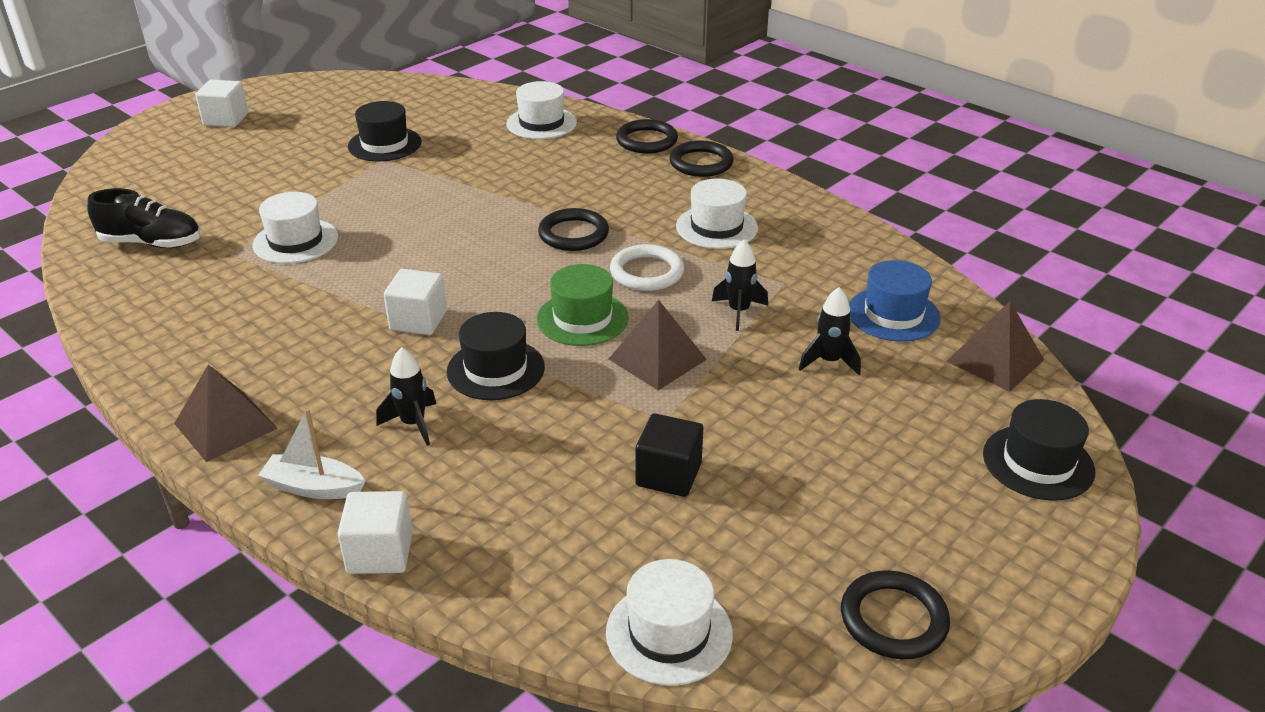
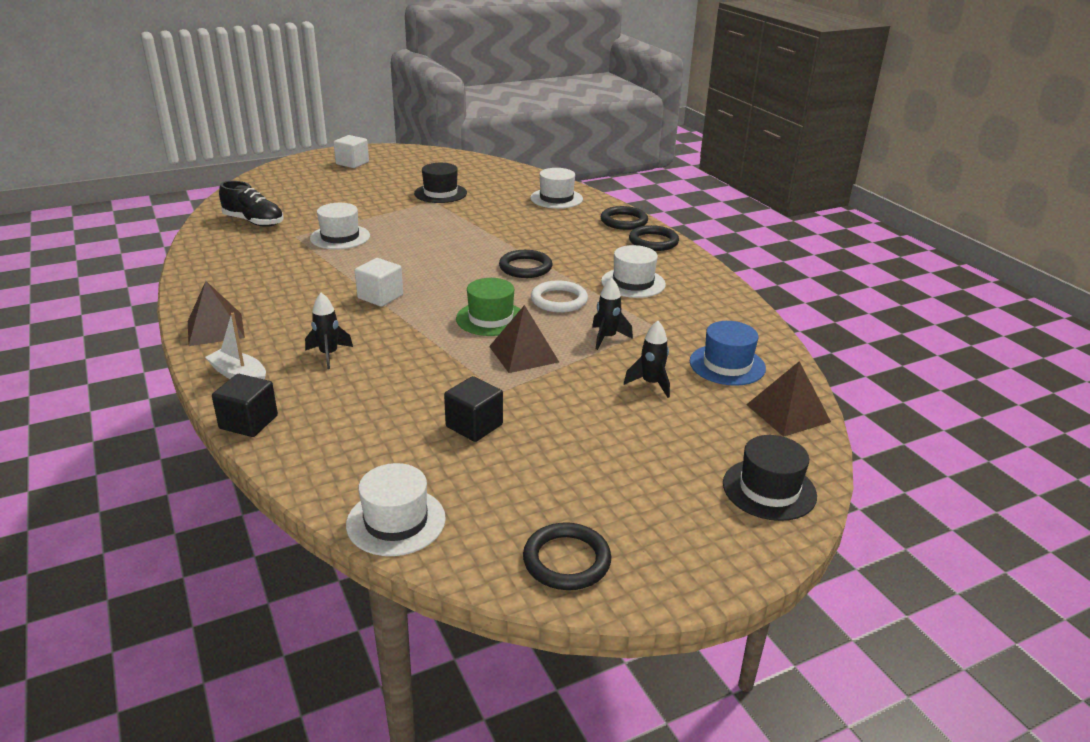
camera: 20 degrees right, 5 degrees down
(380, 553) = (248, 422): white cube -> black cube
(495, 369) = (407, 335): black hat -> none

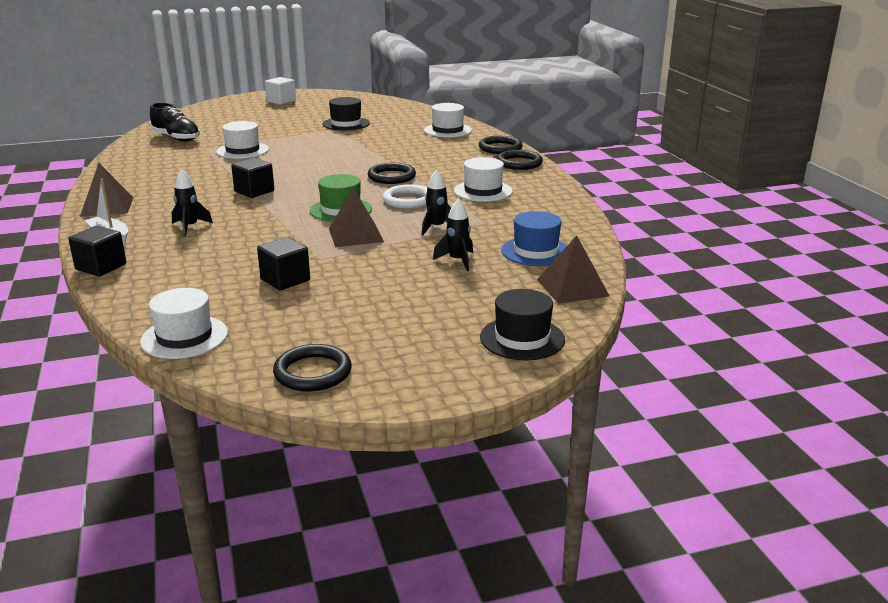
camera: 10 degrees right, 5 degrees down
(380, 297) = (254, 191): white cube -> black cube

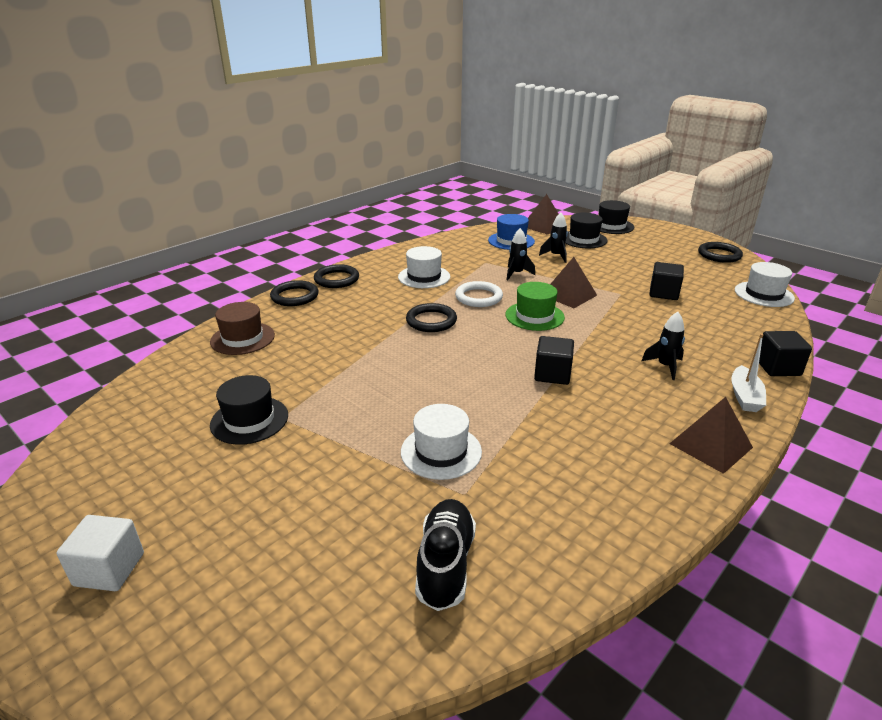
camera: 120 degrees left, 5 degrees up
(447, 130) = (242, 338): white hat -> brown hat
(490, 296) = (583, 239): none -> black hat

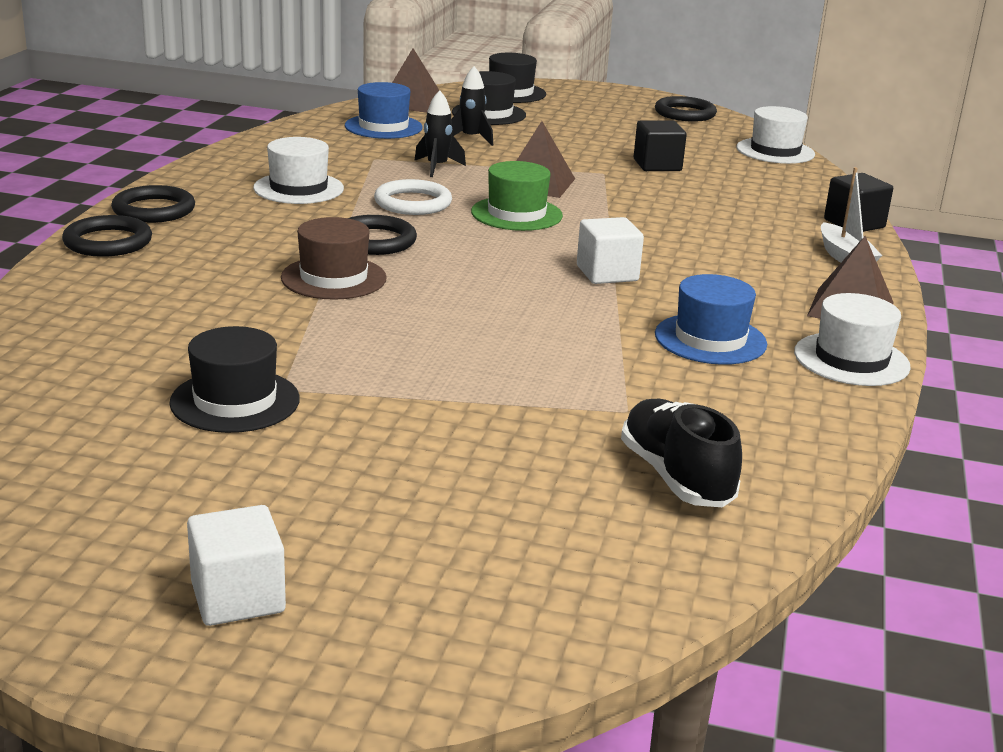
camera: 30 degrees left, 5 degrees down
(242, 338) = (87, 309): brown hat -> brown hat (333, 278)
(441, 451) = (553, 378): white hat -> white hat (851, 359)
(552, 374) = (607, 273): black cube -> white cube
(577, 447) = (710, 339): none -> blue hat
(665, 366) = (733, 243): black rocket -> none

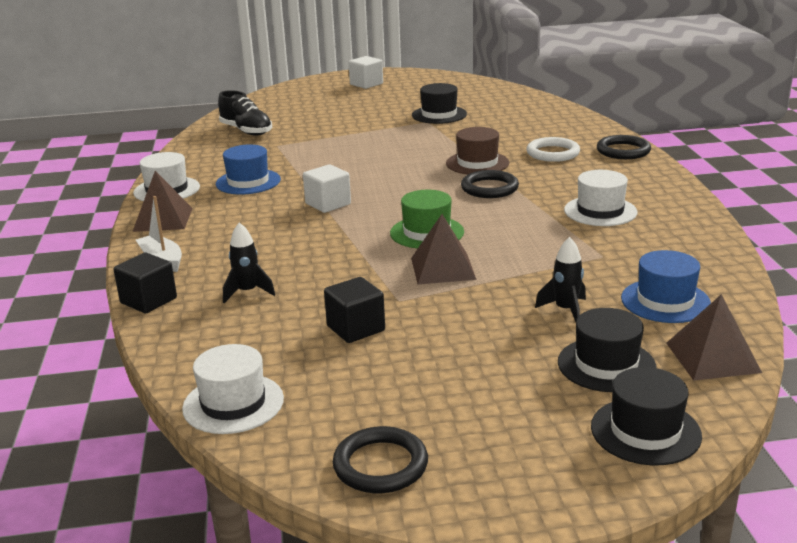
camera: 160 degrees right, 0 degrees up
(154, 210) = (646, 173): black ring -> none
(413, 203) = (508, 221): white ring -> white ring (553, 153)
(437, 167) = (541, 261): black rocket -> black rocket (247, 292)

